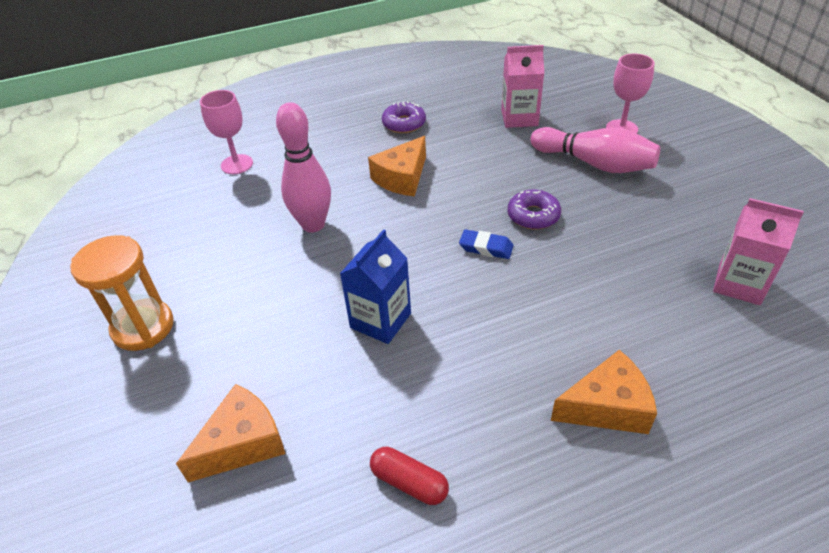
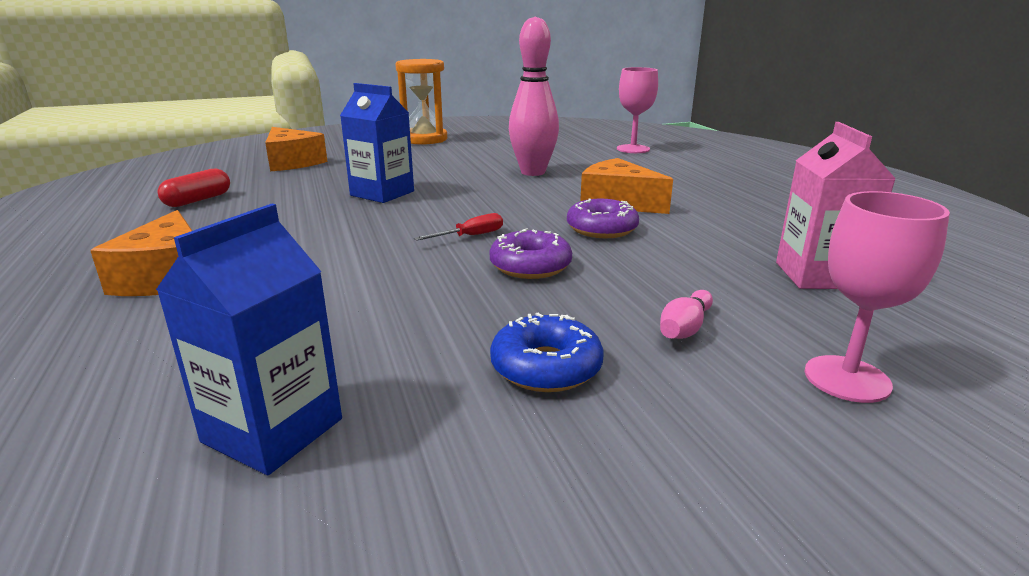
camera: 90 degrees right, 20 degrees down
(404, 124) = (748, 205): purple donut -> purple donut (601, 229)
(486, 247) = (470, 236): blue eraser -> red screwdriver
(594, 163) = (685, 328): pink bowling pin -> pink bowling pin, size x0.43
(649, 205) = (546, 367): none -> blue donut
(739, 284) = (273, 430): pink carton -> blue carton

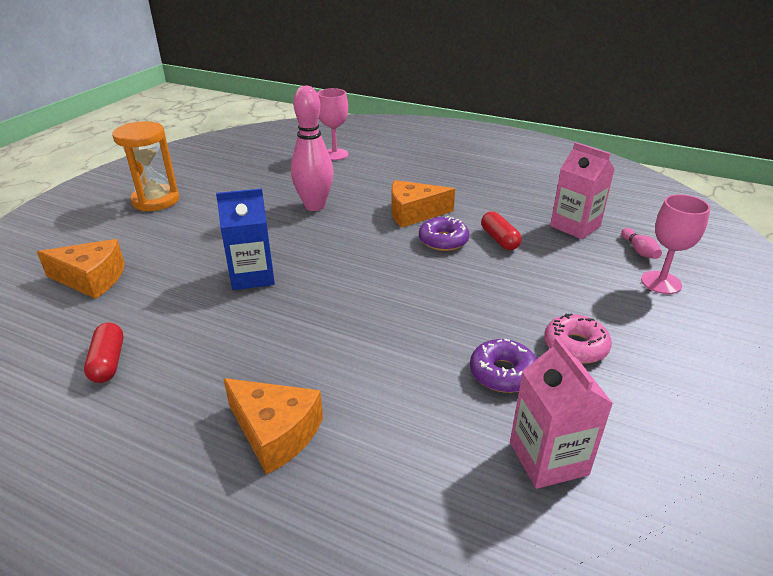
camera: 45 degrees left, 10 degrees up
(273, 430) = (548, 458): blue carton -> pink carton
(470, 236) = (389, 284): red screwdriver -> none
(530, 266) = (460, 289): purple donut -> purple donut (503, 373)
(546, 367) = (575, 346): blue donut -> pink donut
(673, 250) = (499, 239): none -> red capsule
(685, 328) = (582, 289): pink bowling pin -> pink bowling pin (639, 250)

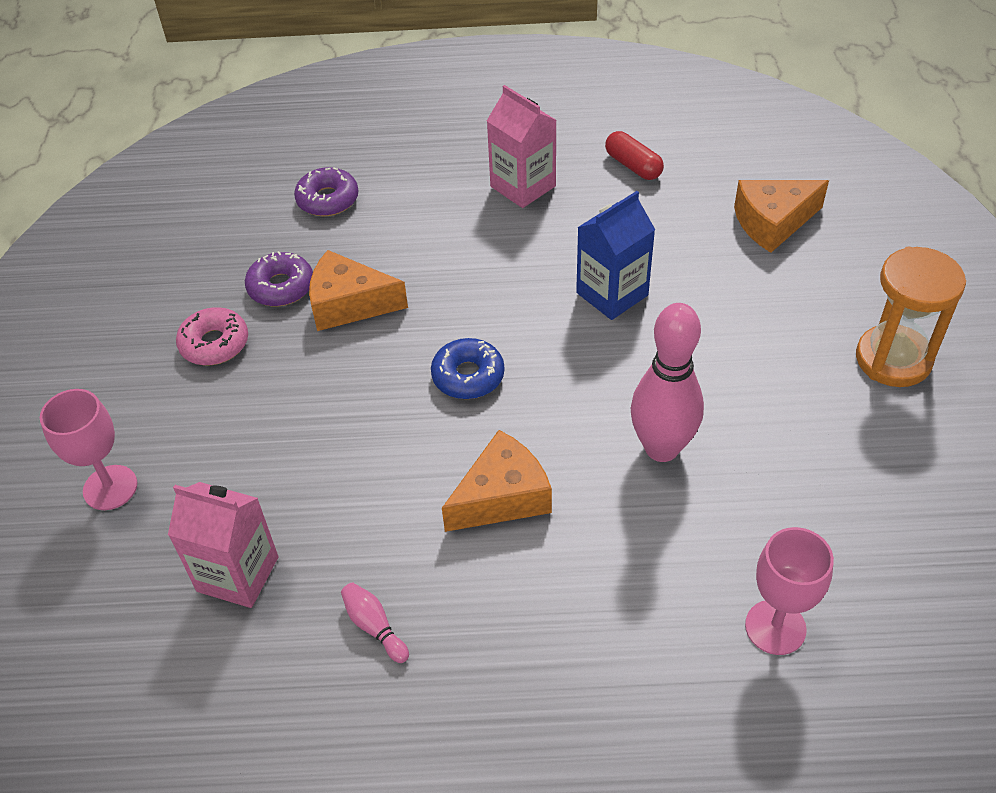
camera: 155 degrees right, 15 degrees up
(275, 433) = (443, 173): orange cheese -> orange cheese (349, 304)
(390, 265) = (468, 376): none -> blue donut
(443, 240) = (425, 451): purple donut -> purple donut (328, 200)
(499, 239) = (347, 488): red capsule -> none
(548, 458) = (225, 232): pink carton -> pink carton (523, 186)
(639, 250) = (135, 549): pink bowling pin -> pink bowling pin (374, 627)

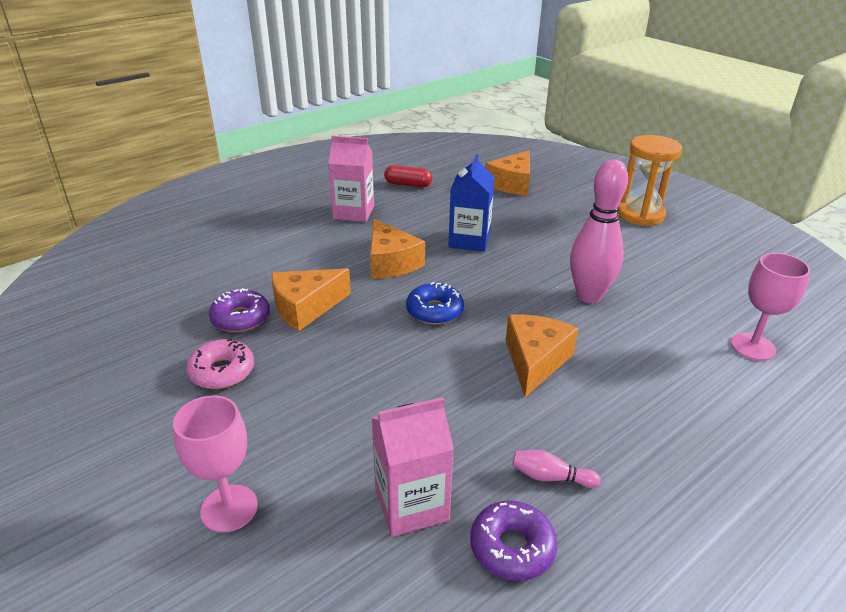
camera: 40 degrees left, 15 degrees down
(328, 200) = (223, 261): purple donut -> purple donut (512, 547)
(489, 284) = (390, 262): none -> orange cheese

